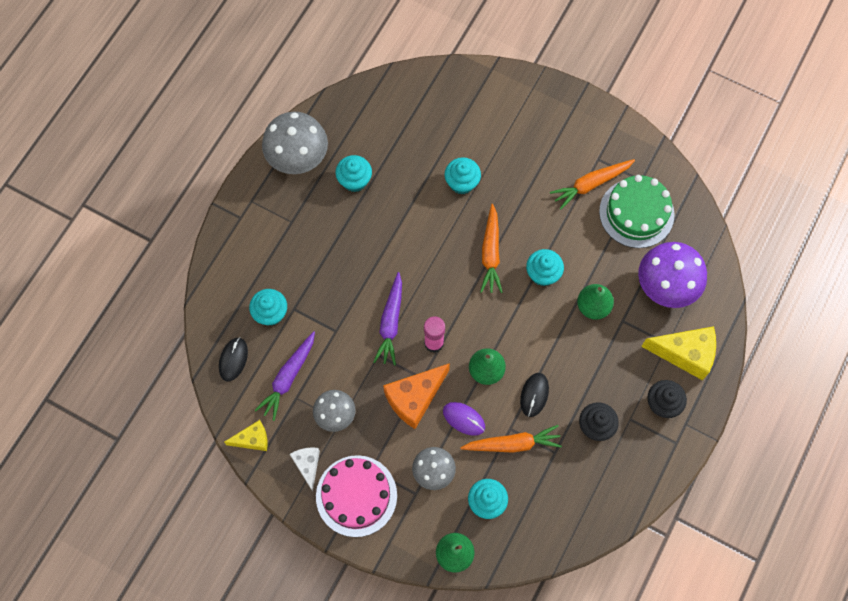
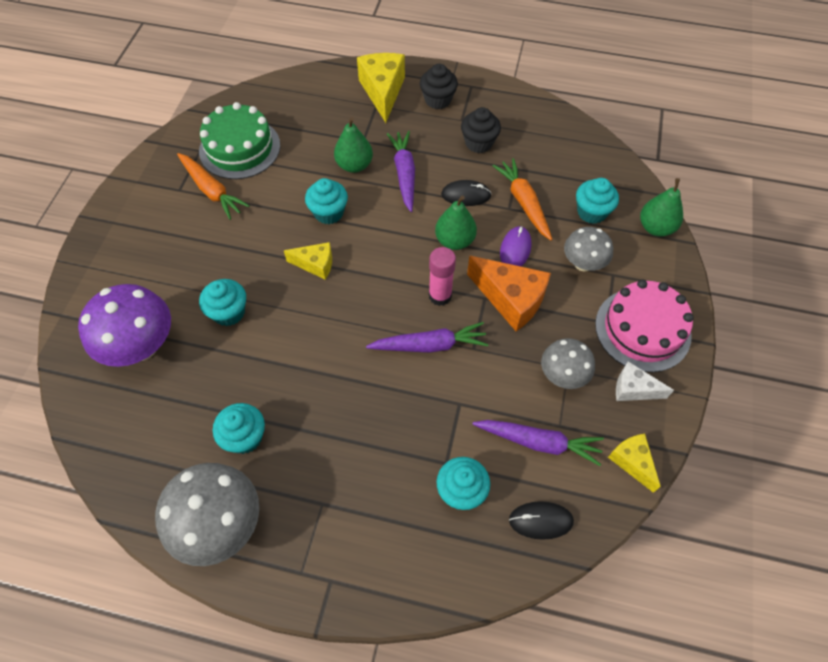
camera: 105 degrees left, 10 degrees down
(307, 465) = (633, 389): white cheese -> white cheese turned 45 degrees clockwise
(490, 253) = (315, 264): orange carrot -> yellow cheese
(572, 348) = (404, 174): none -> purple carrot
(665, 286) = (317, 114): purple mushroom -> purple mushroom (141, 346)

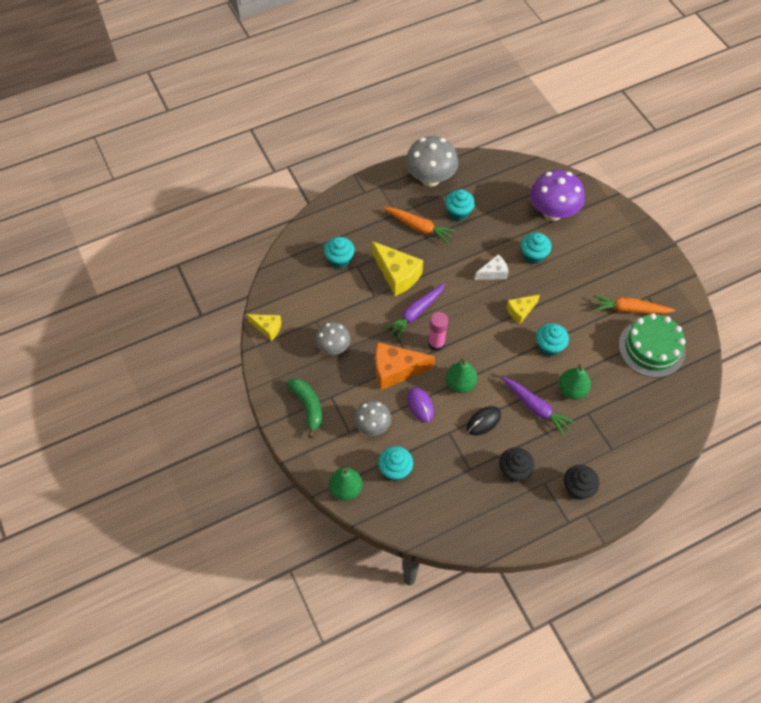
camera: 140 degrees right, 0 degrees up
(383, 92) = (621, 465): yellow cheese -> yellow cheese (397, 275)
(524, 203) = (443, 443): orange carrot -> orange carrot (419, 227)
(538, 442) = (320, 305): purple carrot -> none
(541, 520) = (293, 273): black mouse -> none
(633, 389) = (290, 367): white cheese -> white cheese (493, 273)
(642, 329) = (308, 406): pink cake -> green banana

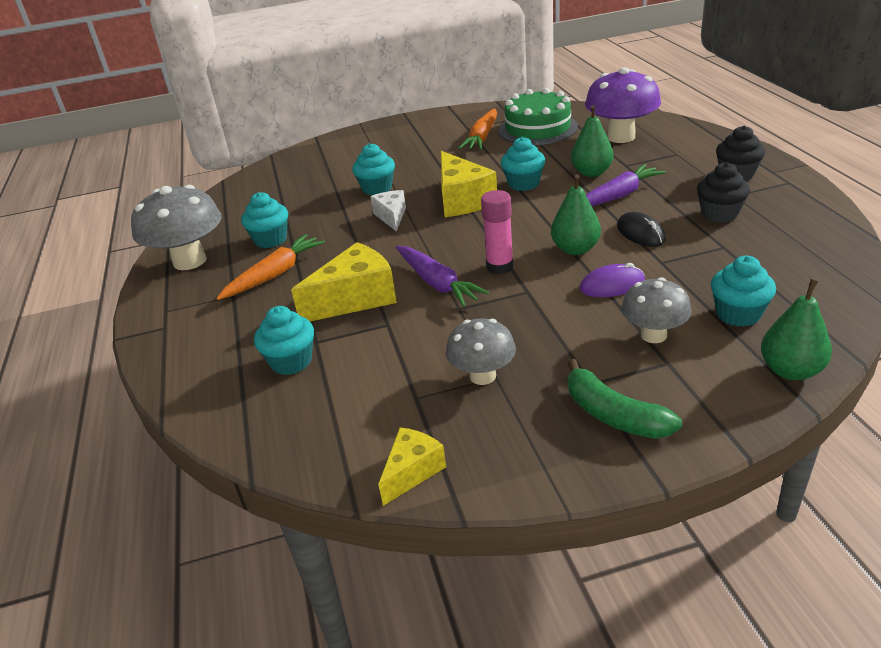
camera: 75 degrees left, 25 degrees down
(308, 406) = (613, 415): green banana -> green banana turned 120 degrees counterclockwise
(396, 370) = (543, 307): orange cheese -> none
(520, 311) = (462, 200): yellow cheese -> yellow cheese, size x1.71
(552, 212) = (316, 174): purple mushroom -> purple mushroom (621, 137)

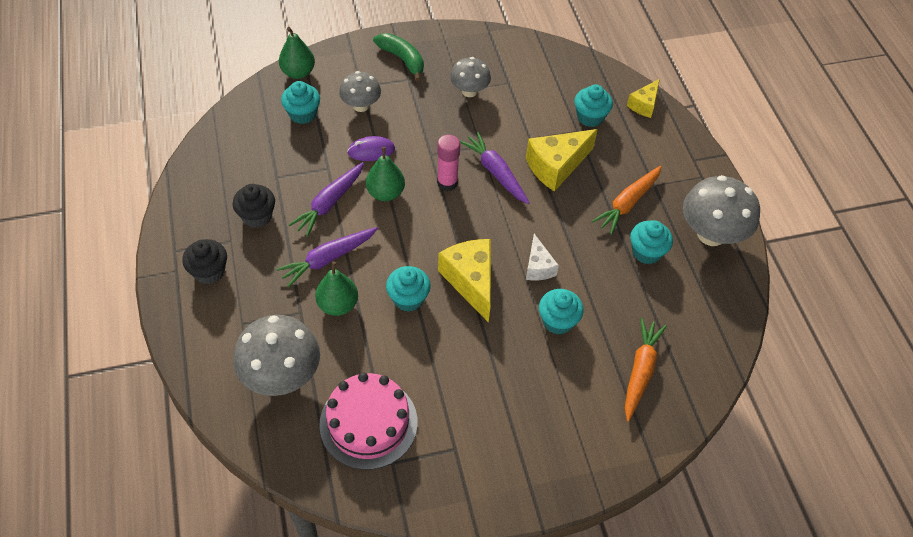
camera: 175 degrees right, 20 degrees up
(412, 472) = (509, 43): yellow cheese -> yellow cheese (644, 105)
(482, 137) = (439, 416): orange carrot -> orange carrot (640, 371)
(538, 128) = (368, 423): green cake -> pink cake
(621, 137) = (282, 376): purple mushroom -> grey mushroom
(640, 233) = (329, 203): black mouse -> purple carrot

